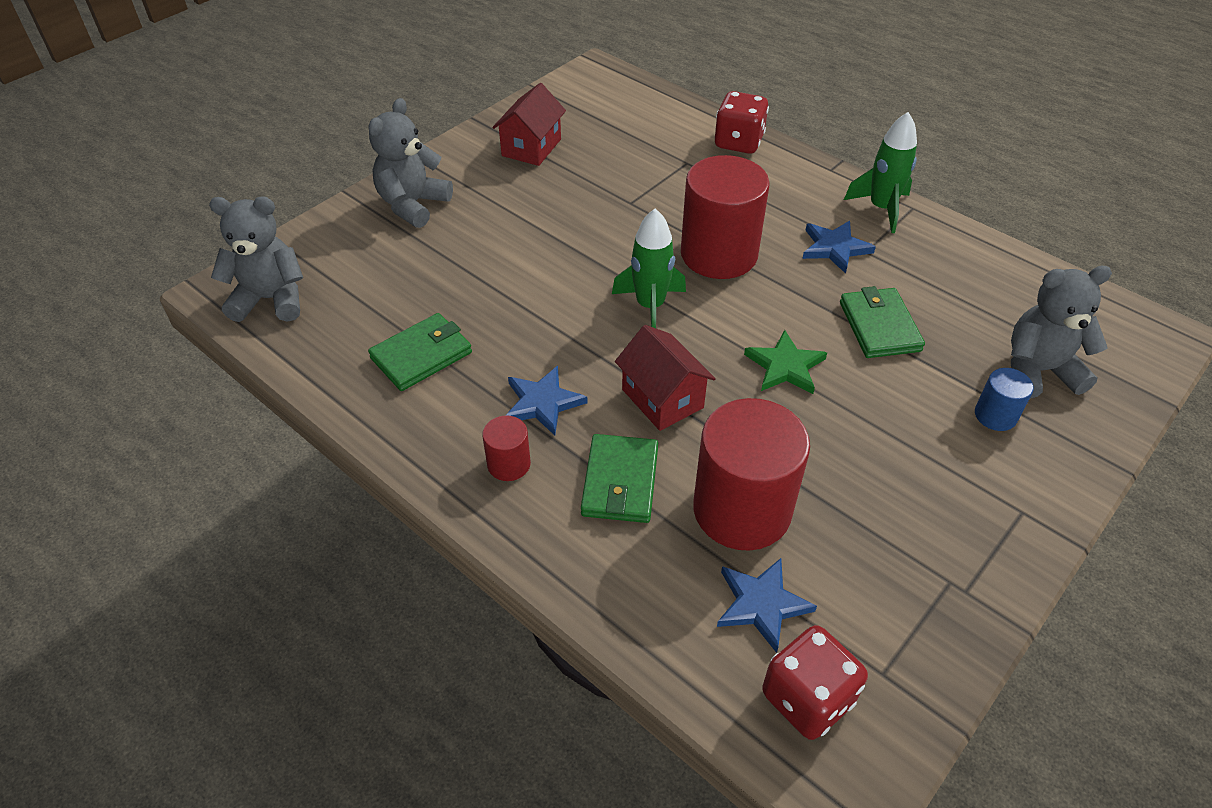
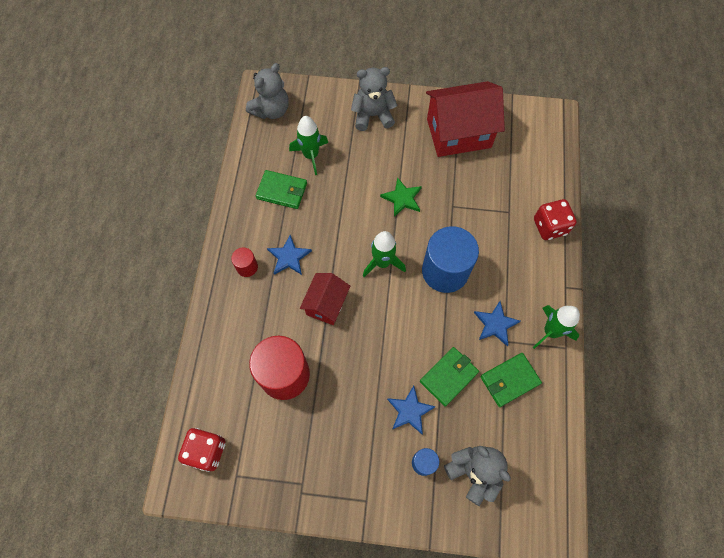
camera: 55 degrees right, 20 degrees up
(271, 299) = (271, 110): grey teddy bear -> grey teddy bear turned 75 degrees clockwise
(400, 295) = (311, 155): none -> green rocket
(531, 147) = (458, 133): red house -> red house, size x1.76
(620, 482) = (267, 316): green wallet -> green wallet (509, 380)
(719, 254) = (445, 271): red cylinder -> blue cylinder
(761, 604) = (240, 409): blue star -> blue star (410, 411)
(785, 366) = (386, 346): green star -> green star (402, 198)

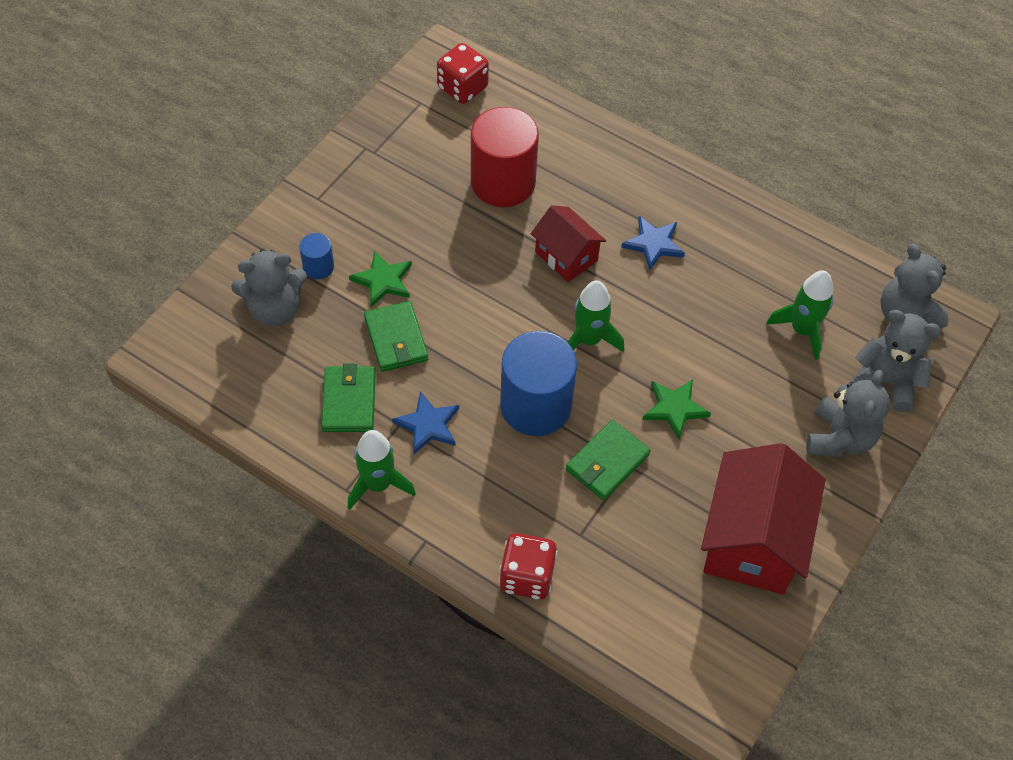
camera: 115 degrees right, 10 degrees down
(247, 267) = (663, 197): red cylinder -> none
(282, 191) = (758, 274): green wallet -> green wallet (607, 462)
(323, 106) = (885, 381): none -> grey teddy bear
(410, 411) = (383, 281): blue star -> green star

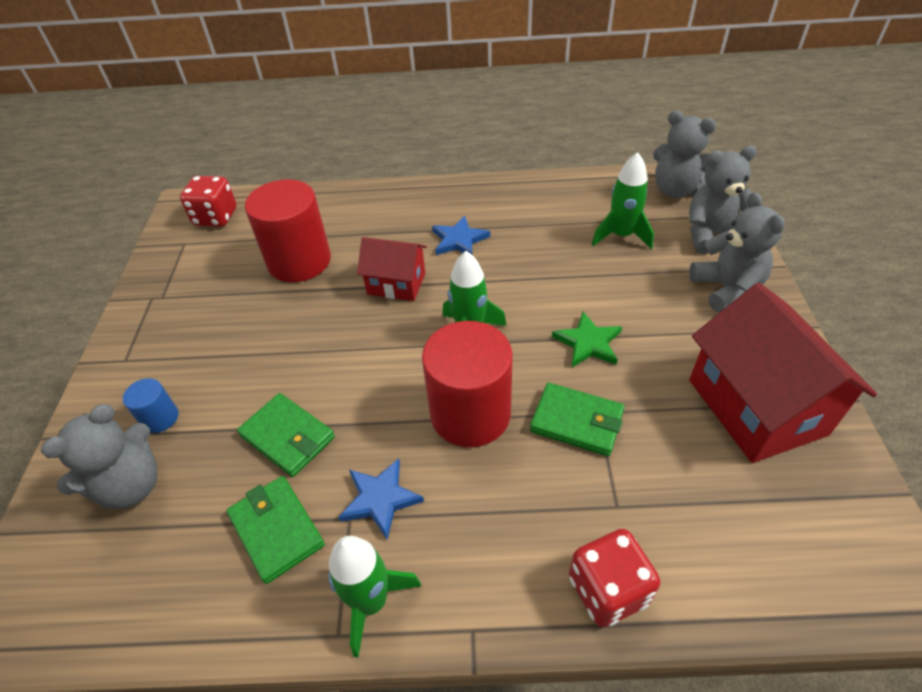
camera: 30 degrees left, 10 degrees down
(383, 281) = (239, 393): green star -> none
(535, 405) = (470, 413): blue cylinder -> red cylinder
(607, 462) = (577, 422): green wallet -> green wallet turned 75 degrees counterclockwise

